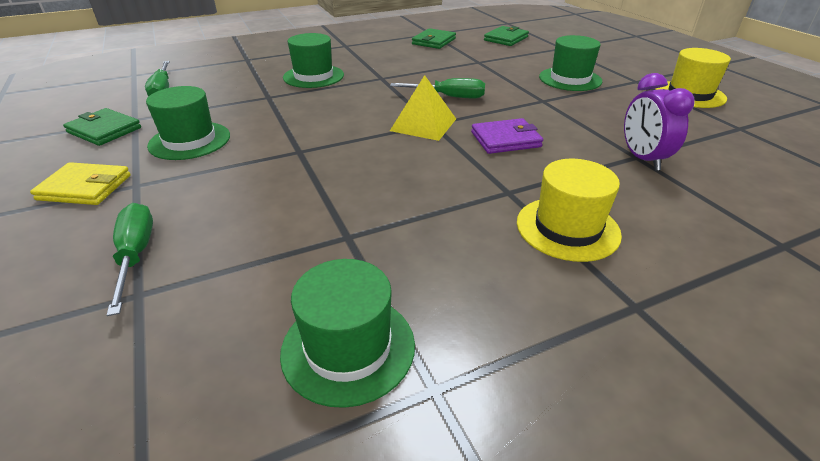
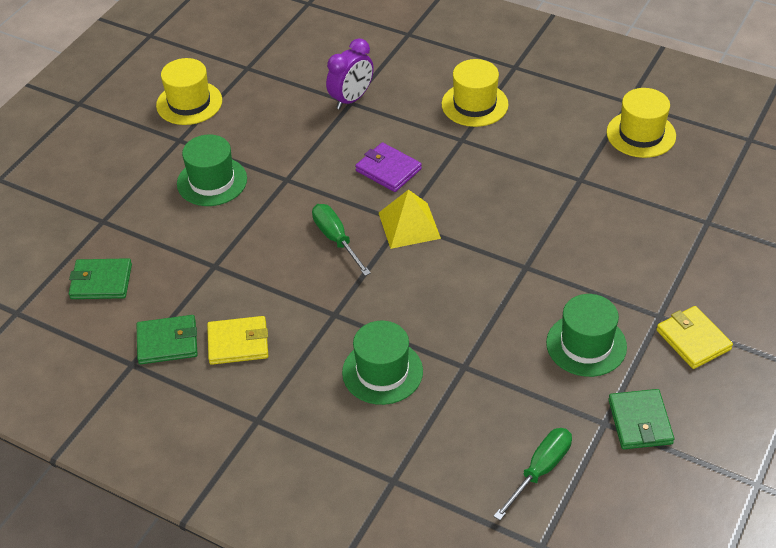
camera: 125 degrees left, 10 degrees up
(136, 255) = (694, 249): green screwdriver -> none
(348, 347) = (641, 134): green hat -> yellow hat
(404, 53) = (238, 343): none -> yellow wallet

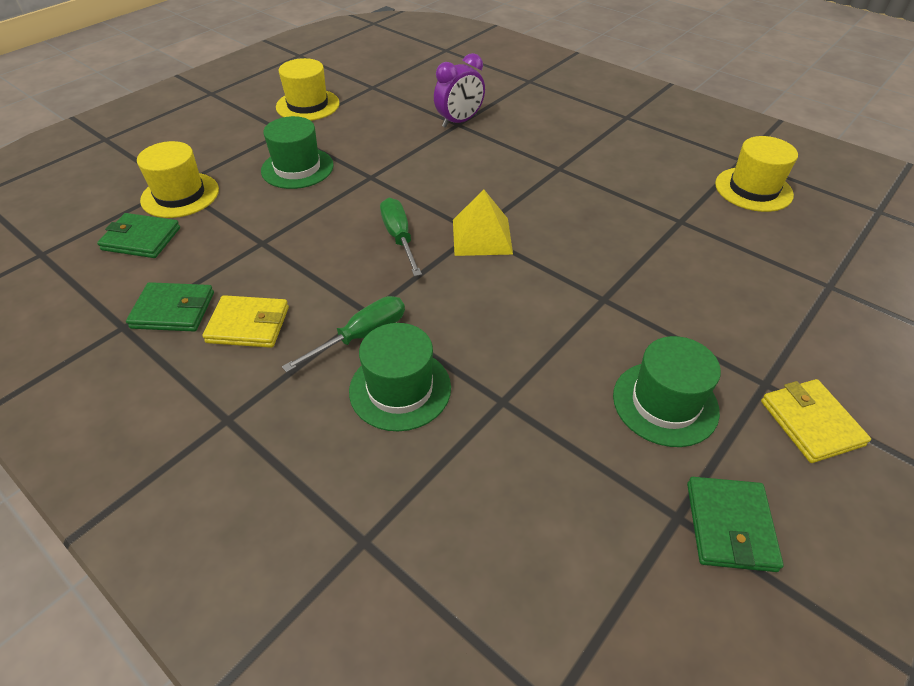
camera: 10 degrees right, 0 degrees up
(388, 170) = (476, 183): purple wallet -> none
(474, 104) = (579, 141): yellow hat -> yellow hat (180, 195)
(540, 470) = (574, 572): green screwdriver -> green screwdriver (361, 336)

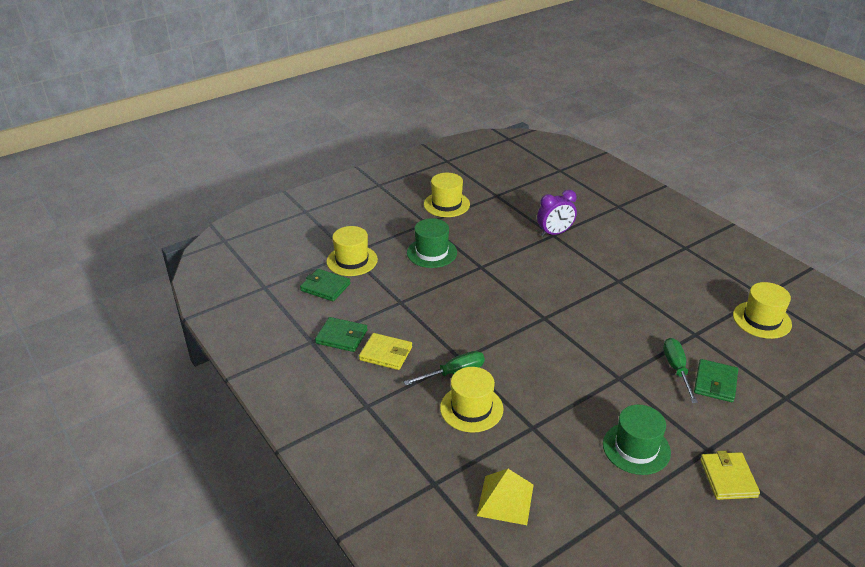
camera: 15 degrees right, 10 degrees down
(399, 237) = (491, 313): green screwdriver -> green screwdriver (676, 369)
(400, 389) = (471, 408): green hat -> yellow hat
(482, 236) = (548, 322): yellow pyramid -> yellow pyramid (505, 500)
(730, 526) = (649, 521): green wallet -> green wallet (715, 383)

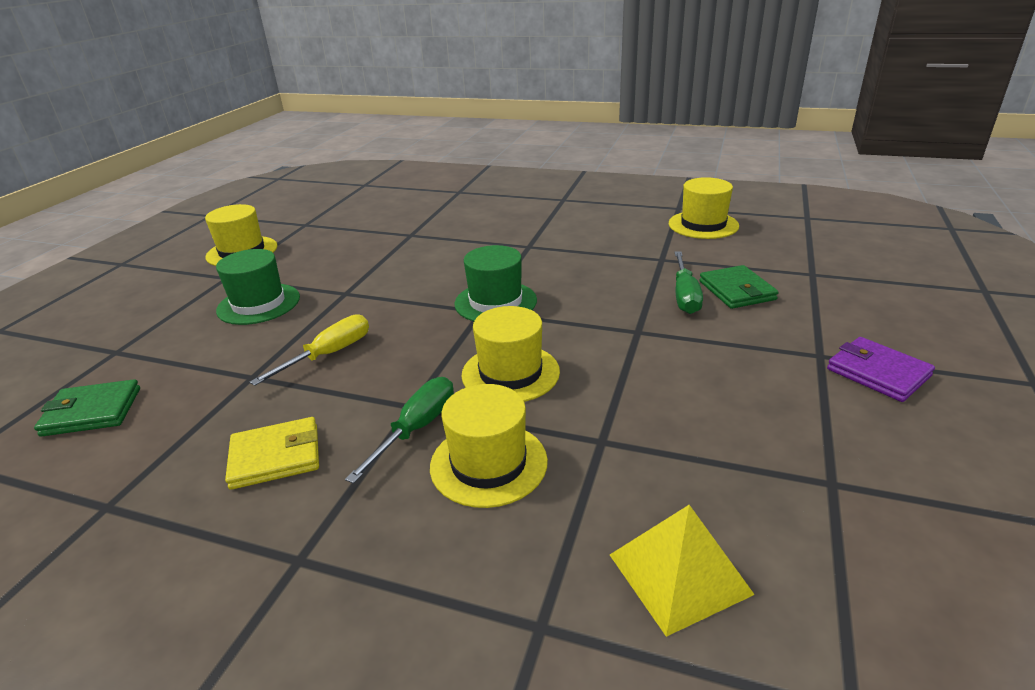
camera: 35 degrees left, 5 degrees down
(341, 337) = (169, 470): green wallet -> none
(352, 260) = (125, 359): yellow hat -> yellow hat (510, 373)
(444, 307) = (329, 354): none -> yellow screwdriver
(555, 233) = (411, 232): purple clock -> none
(636, 448) = (750, 395): green hat -> green hat (495, 302)
(676, 369) = (685, 296): green screwdriver -> green screwdriver turned 135 degrees counterclockwise
(728, 478) = (878, 372): yellow wallet -> purple wallet

